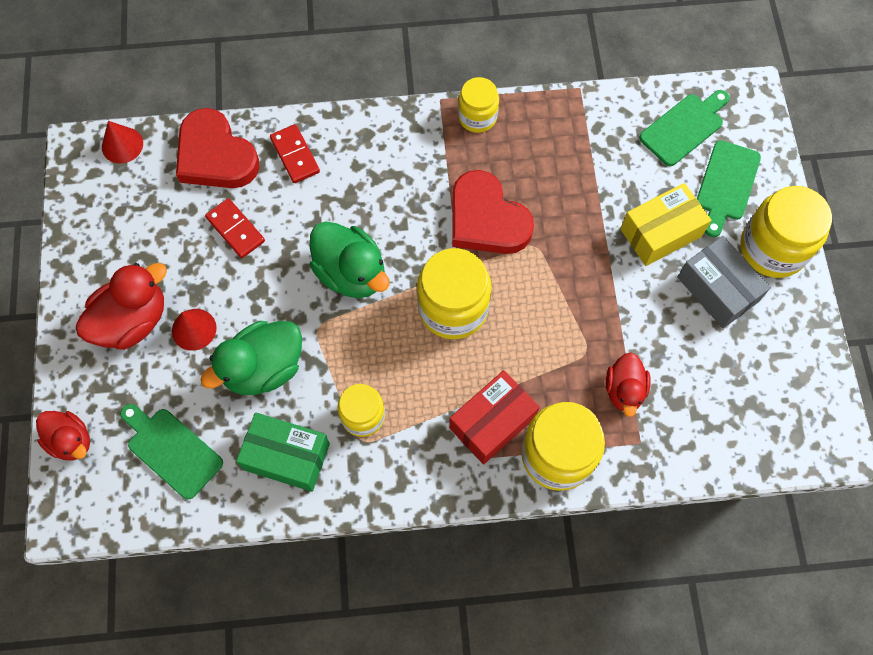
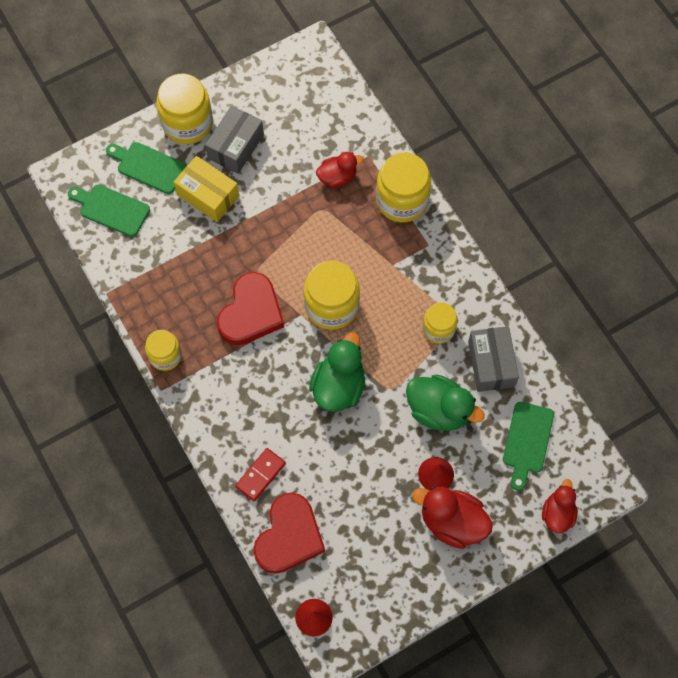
camera: 115 degrees left, 0 degrees up
(235, 229) = (344, 486): red domino -> none
(287, 456) = (491, 364): green box -> grey box
(492, 422) = (400, 247): red box -> none
(726, 184) = (148, 166): green cutting board -> green cutting board turned 150 degrees counterclockwise

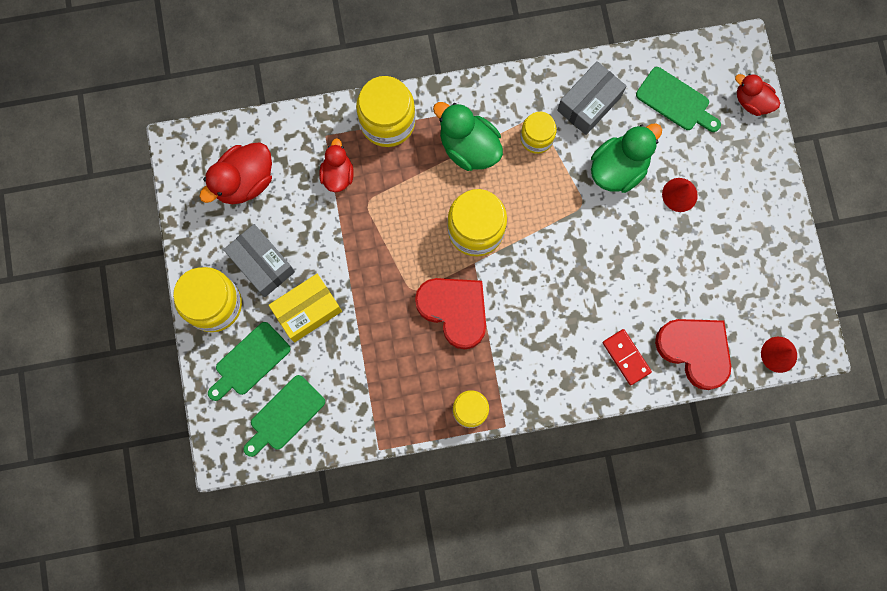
camera: 70 degrees left, 10 degrees up
(338, 386) = (562, 252): green duck -> green duck (469, 147)
(452, 522) = (729, 197): red duck -> red duck (244, 181)
(491, 364) = (589, 103): grey box -> grey box turned 60 degrees counterclockwise

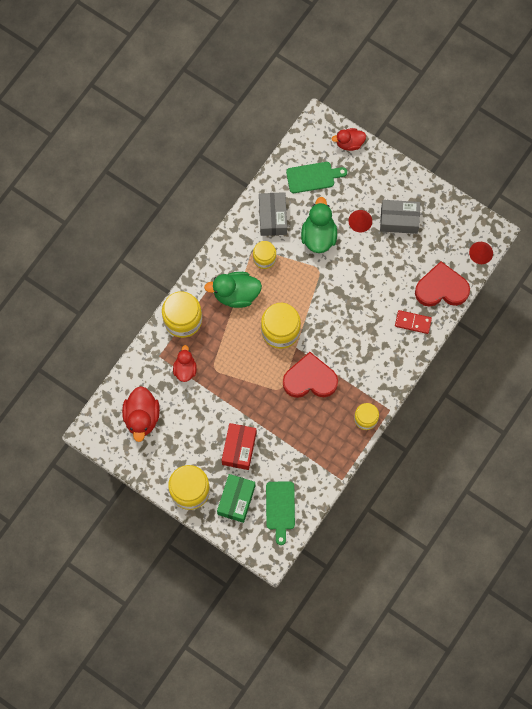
camera: 45 degrees left, 5 degrees down
(250, 361) = (236, 500): green cutting board -> green box
(262, 264) = (193, 448): grey box -> grey box (399, 220)
(307, 310) = (239, 448): yellow box -> red box
(337, 174) = (185, 369): red duck -> red duck turned 45 degrees clockwise

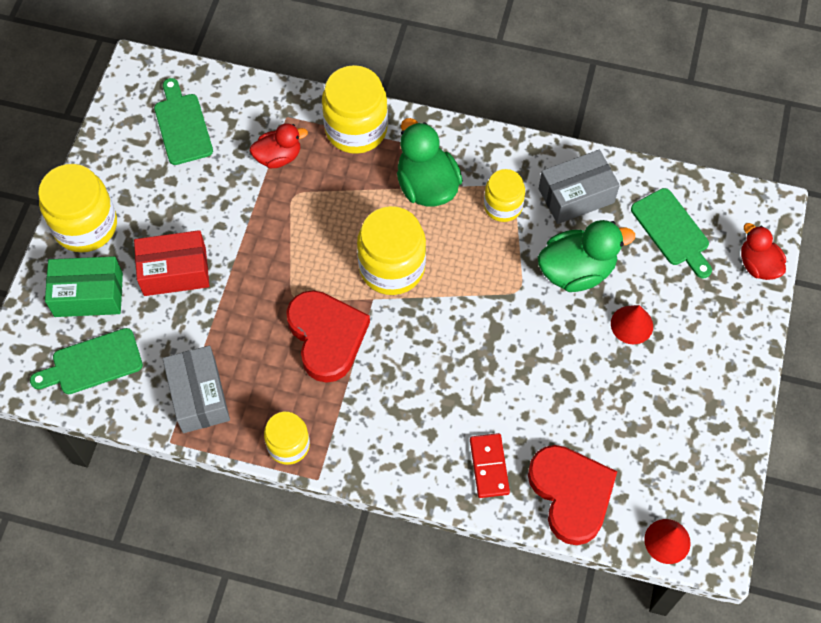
camera: 70 degrees right, 10 degrees down
(142, 417) = (182, 125): red duck -> green cutting board
(399, 220) = (662, 384): grey box -> grey box (199, 396)

